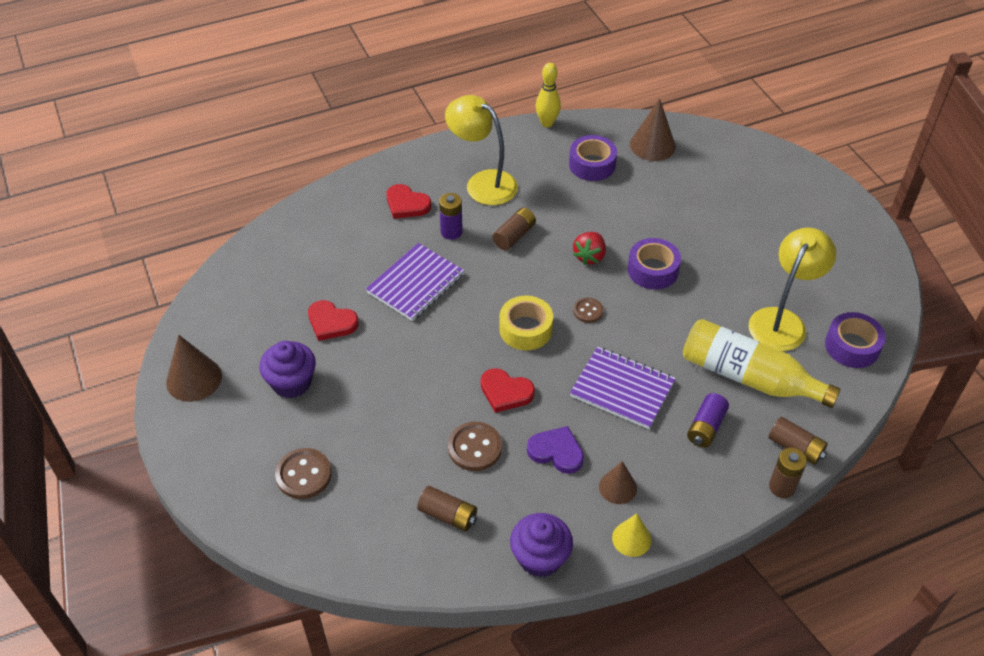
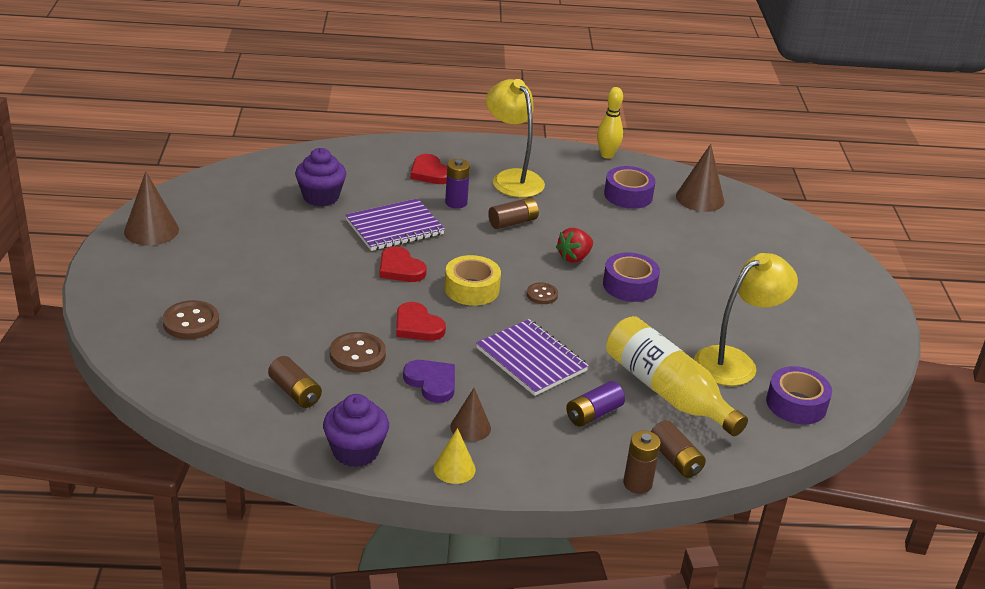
camera: 20 degrees right, 15 degrees down
(291, 382) = (231, 259): purple cupcake -> purple cupcake (321, 197)
(331, 322) = (298, 230): red heart -> red heart (400, 268)

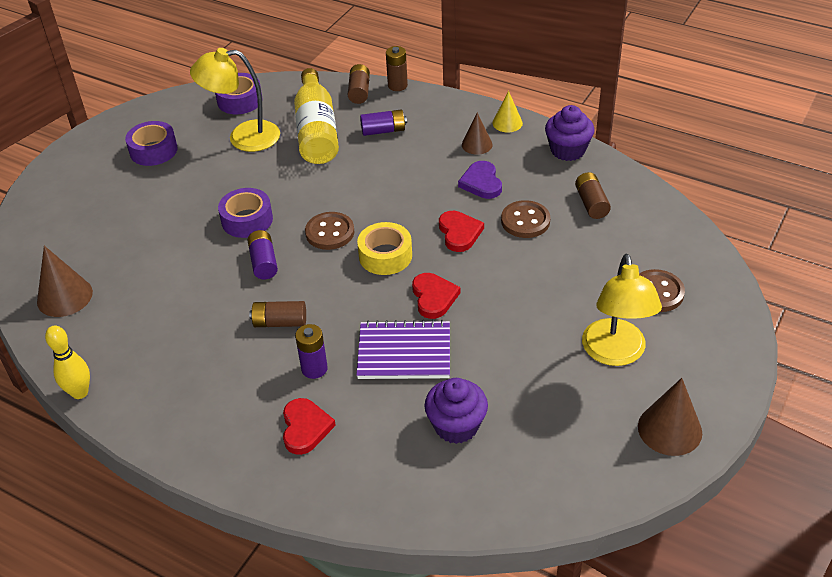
camera: 145 degrees left, 10 degrees up
(512, 178) = (222, 388): yellow lamp -> yellow lamp (615, 353)
(531, 359) = (391, 179): purple notebook -> none
(542, 295) = (330, 232): brown button -> brown button, size x1.64
(574, 257) = (263, 262): red strawberry -> purple battery
(628, 195) = (128, 323): purple tape -> purple tape (153, 150)

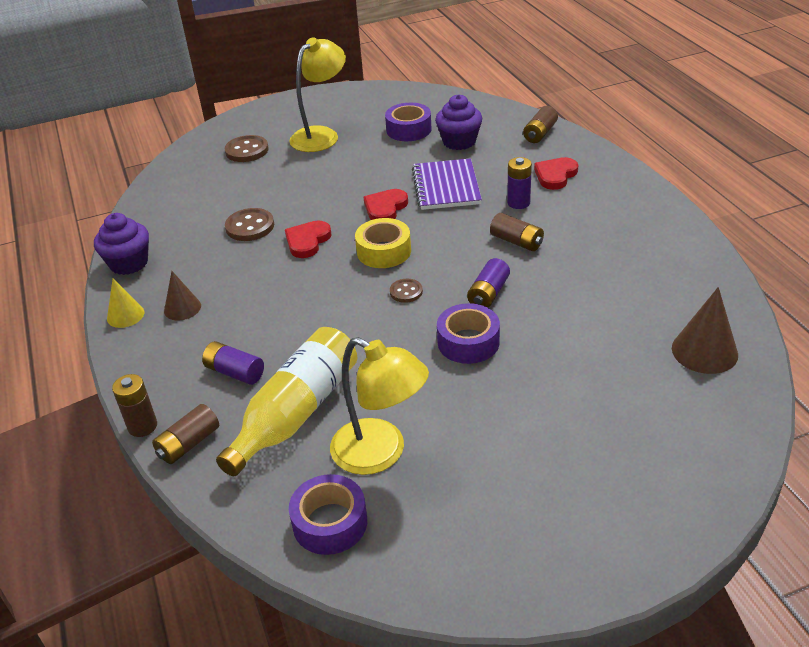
camera: 140 degrees left, 5 degrees down
(80, 392) = (719, 262): yellow bowling pin -> none
(153, 150) = (503, 499): purple tape -> purple tape (409, 130)
(330, 232) = (406, 292): brown button -> brown button, size x0.61
(404, 352) = (446, 186): purple notebook -> purple notebook turned 45 degrees clockwise
(481, 183) = (233, 271): purple heart -> none
(591, 203) = (187, 216): brown battery -> brown battery (540, 133)
(669, 429) = (348, 99): brown cone -> none

